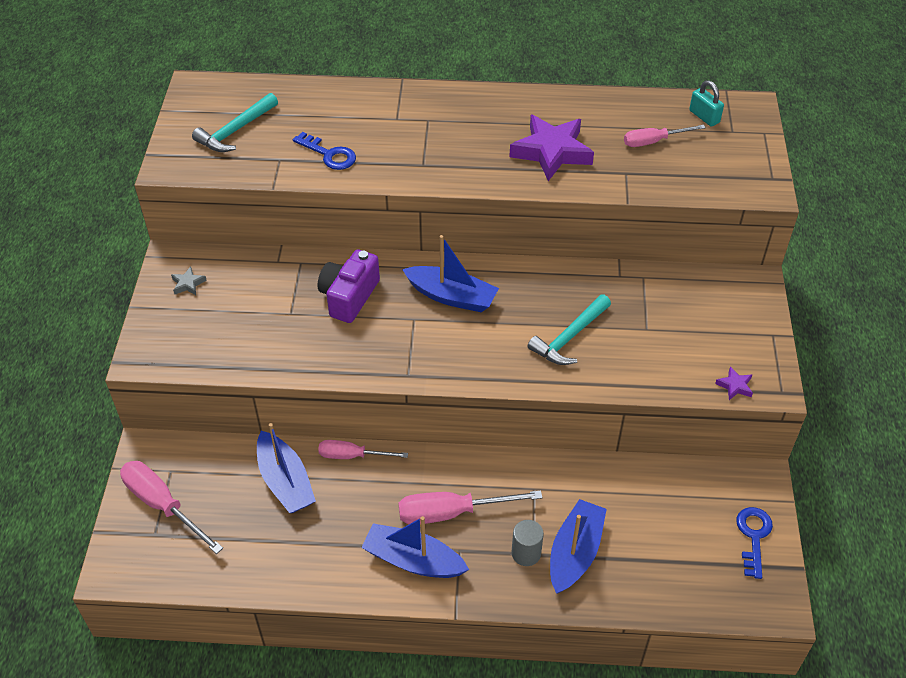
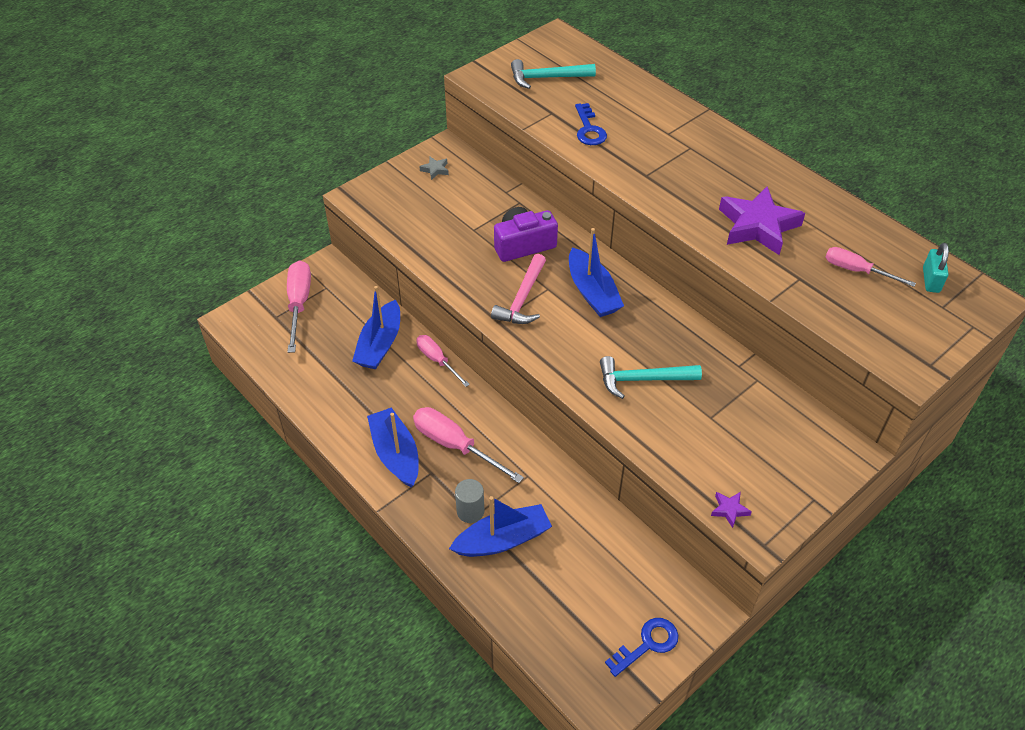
camera: 45 degrees right, 0 degrees up
(404, 342) = (522, 298): none -> pink hammer

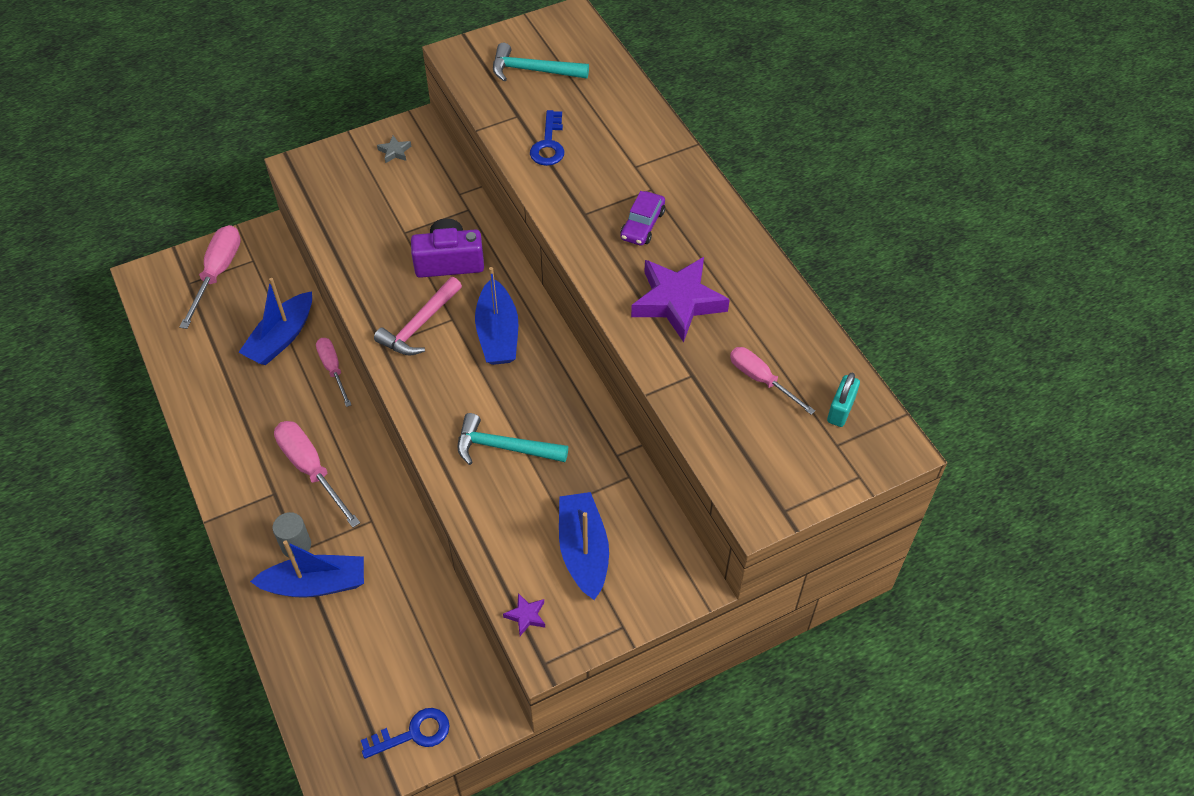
camera: 15 degrees right, 5 degrees up
(395, 454) = (247, 464): blue boat -> blue boat (583, 551)
(698, 175) = (642, 225): none -> purple car

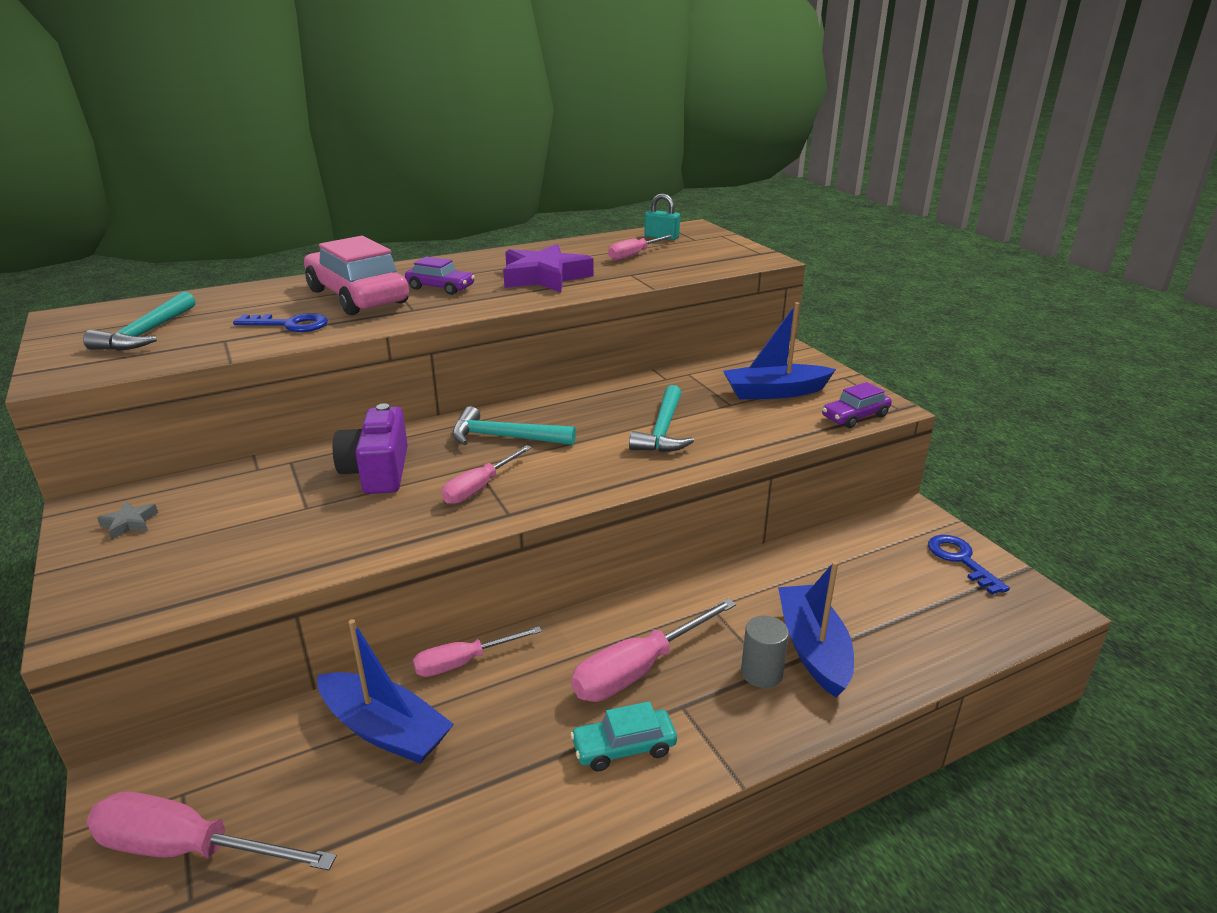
camera: 90 degrees left, 25 degrees down
(245, 459) = (624, 747): none -> turquoise car
(420, 325) = (479, 488): pink hammer -> pink screwdriver
(498, 334) = (505, 437): blue boat -> turquoise hammer
(526, 616) = (855, 416): purple star -> purple car
(616, 172) = (358, 297): none -> pink car

